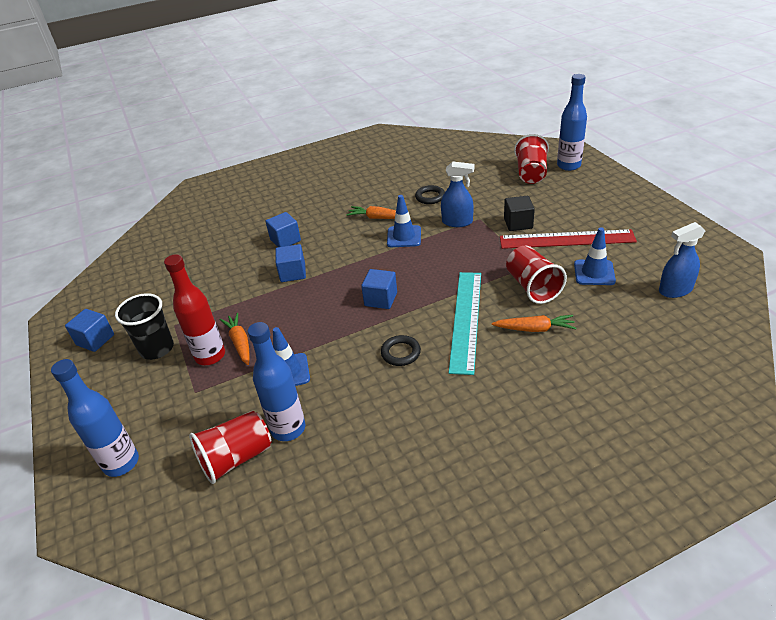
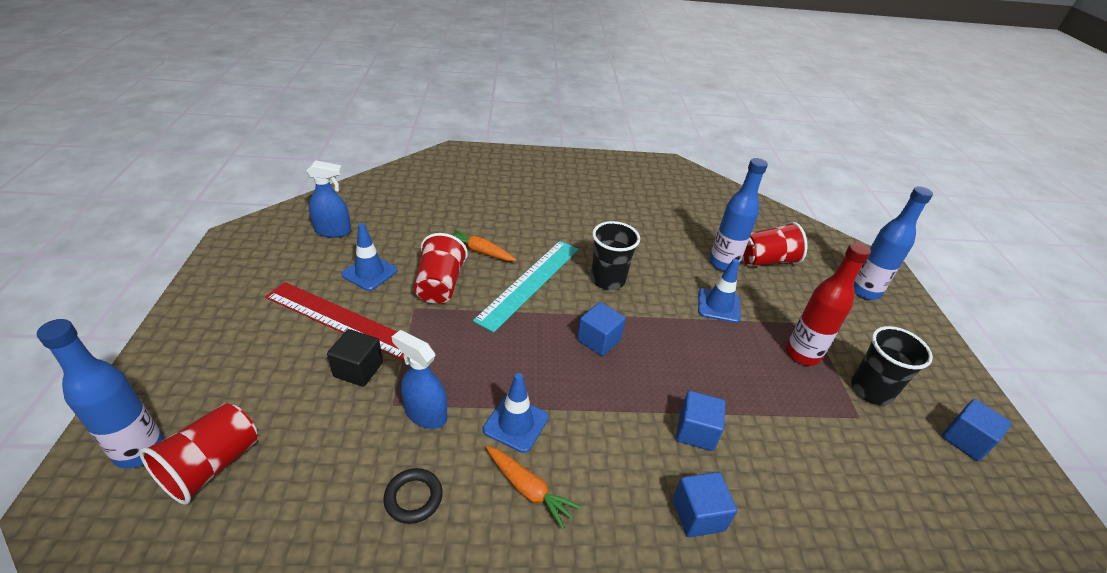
camera: 165 degrees left, 0 degrees up
(240, 343) = (769, 356): orange carrot -> none
(400, 353) = (608, 280): black ring -> black cup

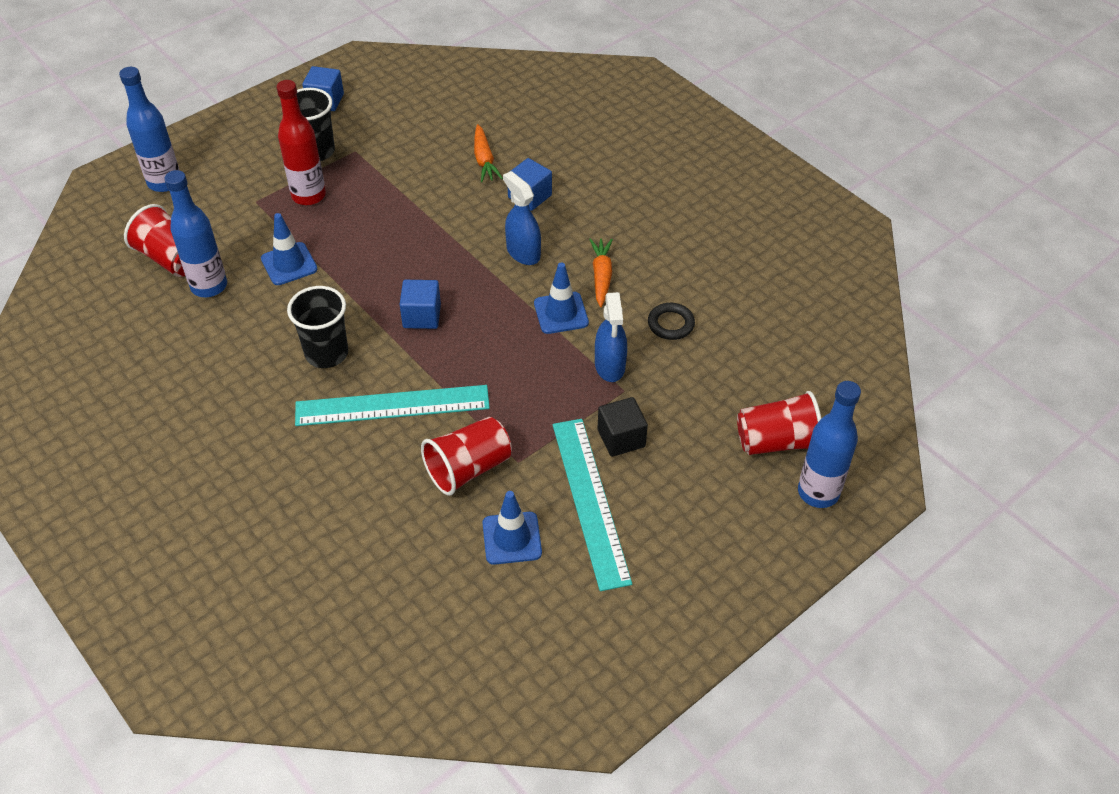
camera: 125 degrees left, 10 degrees up
(333, 231) = (485, 639): blue spray bottle -> blue spray bottle (523, 252)
(340, 319) = (590, 501): red ruler -> turquoise ruler
(480, 251) = (382, 478): orange carrot -> orange carrot (484, 160)
(696, 431) = (461, 222): blue cube -> none

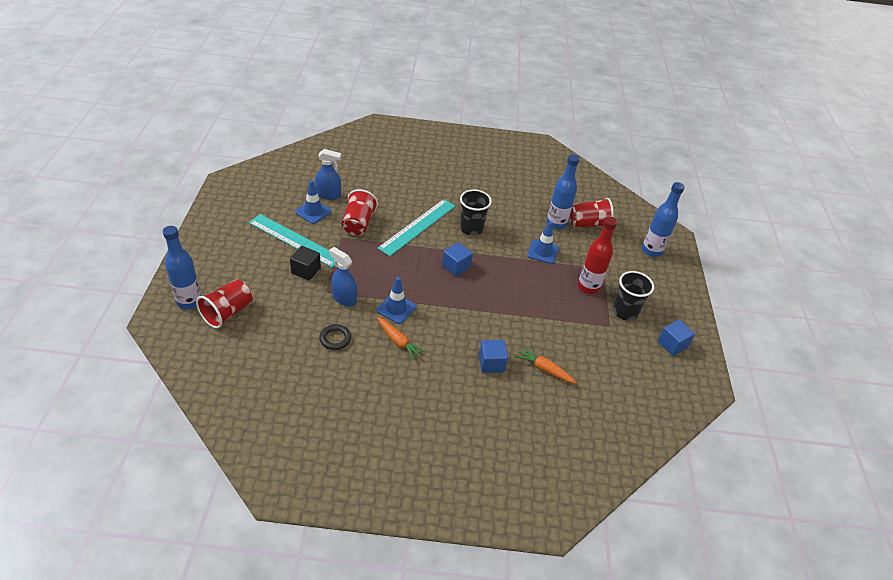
camera: 130 degrees right, 5 degrees down
(523, 252) = (452, 327): blue spray bottle -> blue spray bottle (328, 195)

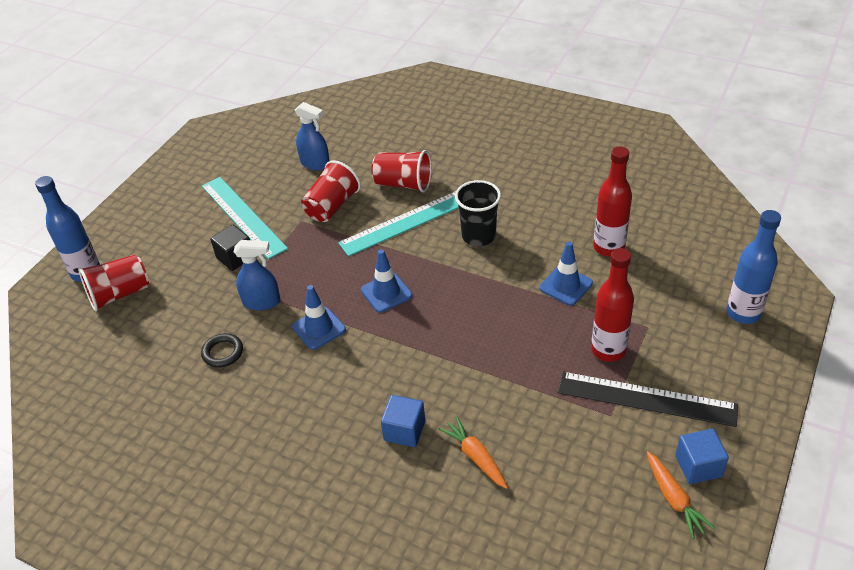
camera: 30 degrees right, 0 degrees up
(313, 212) = (284, 183): blue traffic cone -> blue traffic cone (386, 293)
(344, 298) = (262, 302): blue spray bottle -> blue spray bottle turned 120 degrees clockwise
(399, 341) = (298, 373): orange carrot -> orange carrot (674, 499)
(456, 266) = (429, 285): blue cube -> none
(556, 224) = (609, 247): blue bottle -> red bottle
(588, 224) = (659, 255): red cup -> red cup (403, 184)
(625, 312) = (646, 399): black cup -> black ruler

